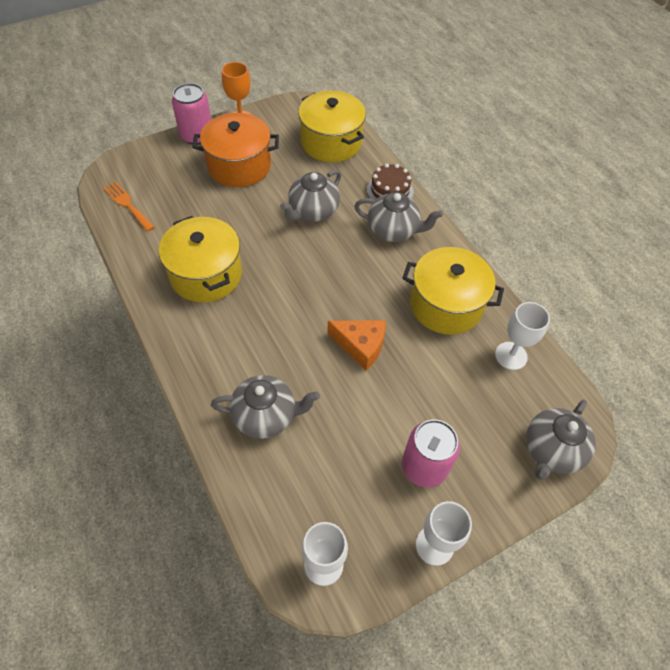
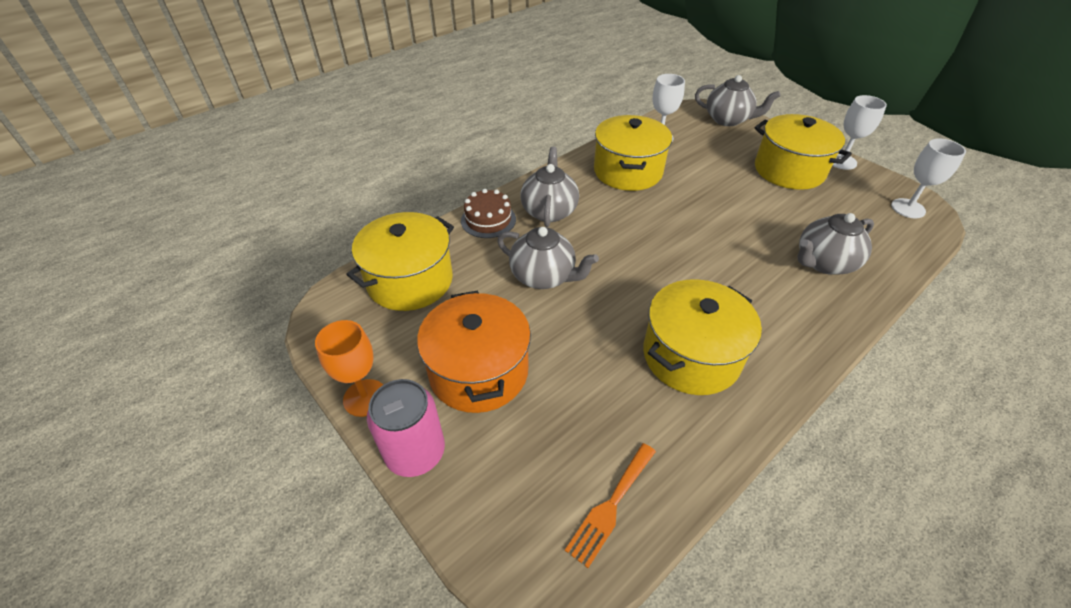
camera: 100 degrees left, 10 degrees down
(266, 416) = (823, 263): grey teapot -> grey teapot turned 105 degrees counterclockwise
(360, 346) = (705, 215): orange cheese -> none
(424, 467) = (789, 170): pink can -> yellow pot

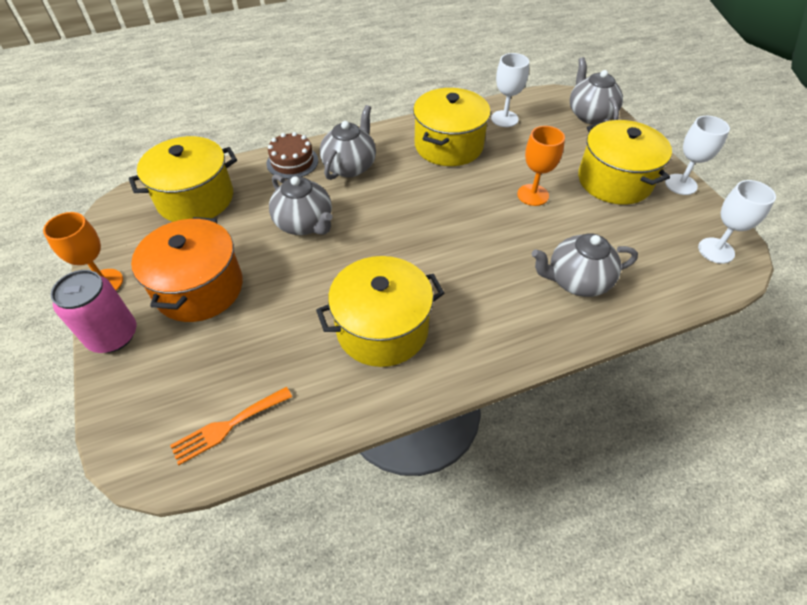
camera: 20 degrees right, 5 degrees up
(728, 120) = (590, 115): grey teapot -> grey teapot turned 150 degrees counterclockwise
(732, 198) = (533, 195): none -> orange goblet

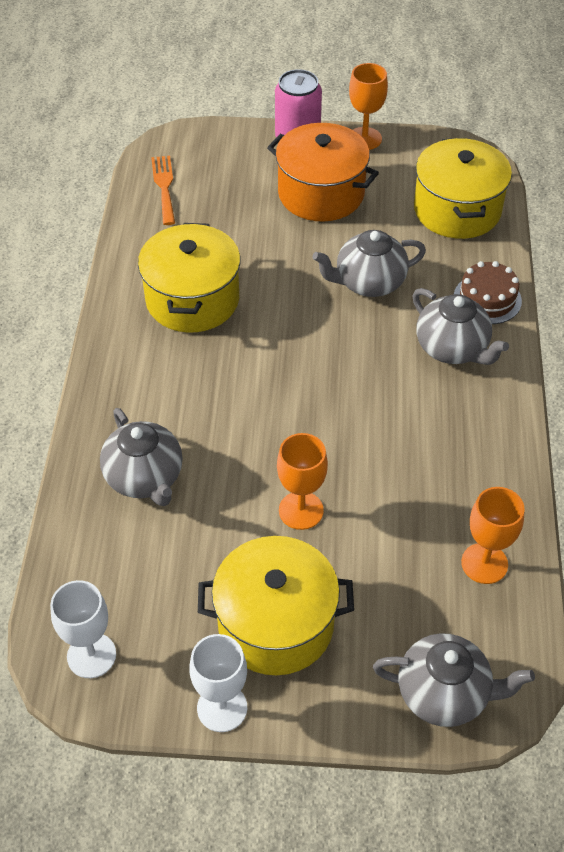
camera: 115 degrees right, 0 degrees up
(448, 145) = (449, 465): yellow pot -> none
(504, 119) = (484, 563): white goblet -> orange goblet
(576, 281) = (145, 478): grey teapot -> grey teapot turned 135 degrees clockwise

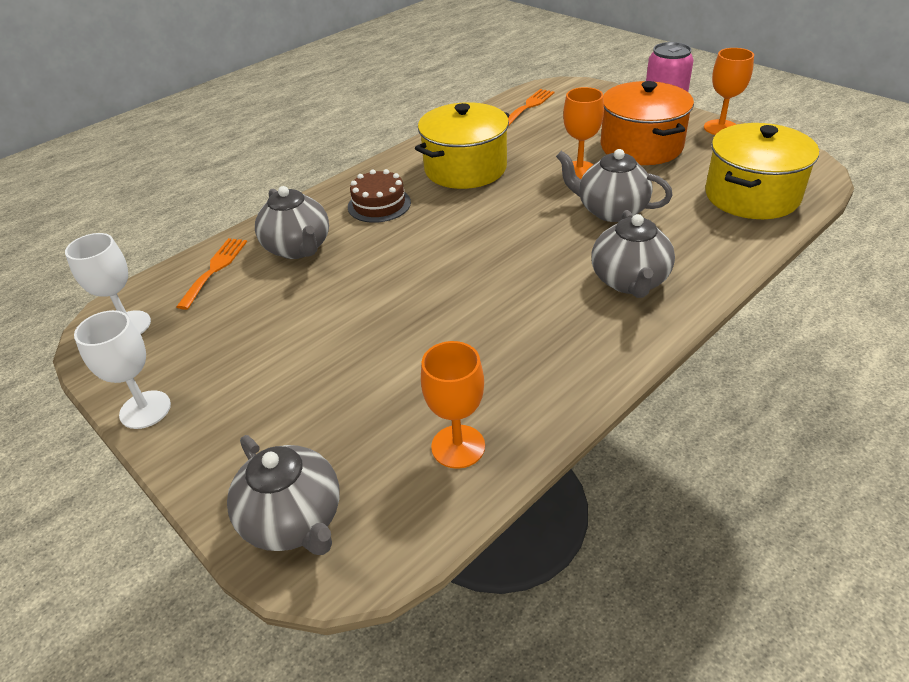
camera: 45 degrees right, 10 degrees down
(93, 549) = (215, 269): none -> orange fork
(145, 478) = (298, 248): grey teapot -> grey teapot turned 45 degrees counterclockwise
(276, 624) = (251, 381): yellow pot -> none
(301, 510) = (367, 322): orange goblet -> orange goblet (579, 170)
(487, 299) = (706, 263): brown cake -> brown cake (379, 204)

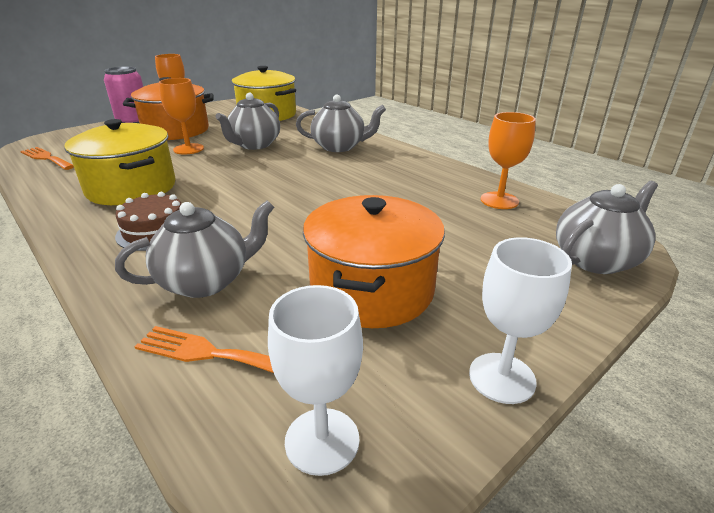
camera: 90 degrees left, 10 degrees down
(270, 336) = (372, 289): none -> orange pot

